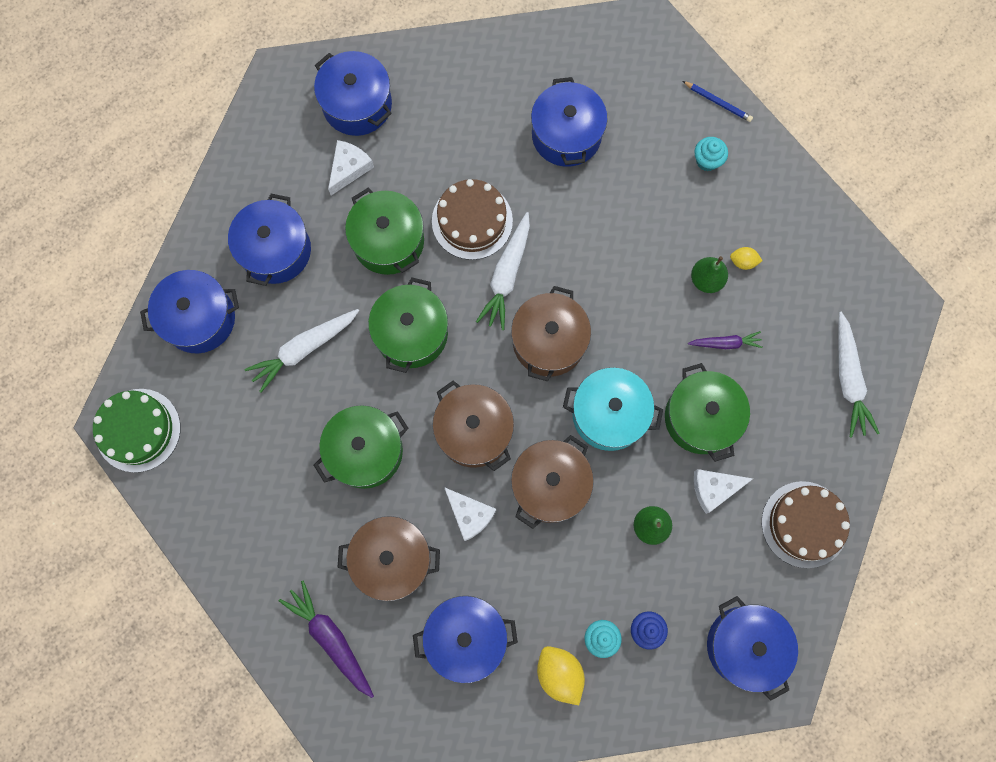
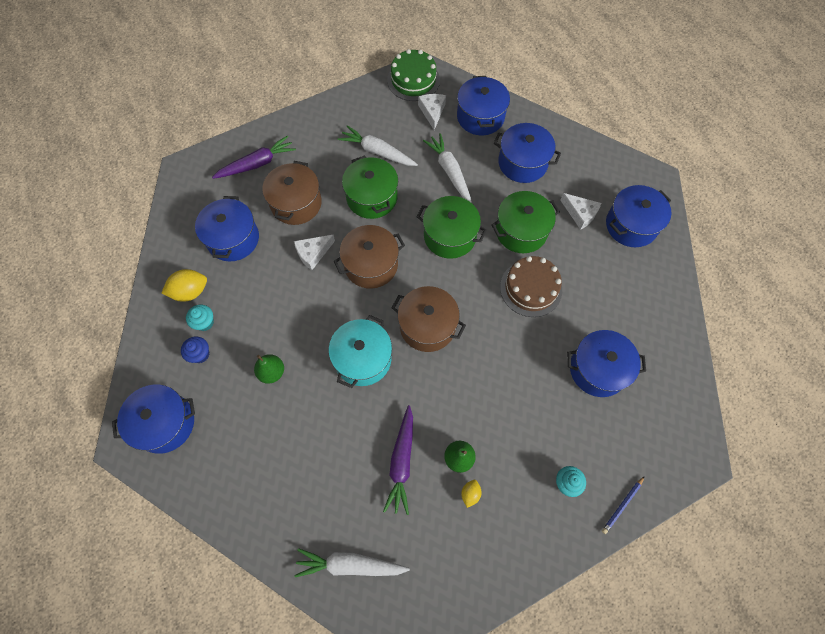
camera: 100 degrees right, 10 degrees down
(507, 275) = (484, 305): white carrot -> white carrot (377, 152)
(550, 485) = (320, 308): brown pot -> none
(701, 418) = (345, 428): green pot -> none
(714, 489) = (287, 426): white cheese -> white cheese (432, 112)
(725, 343) = (401, 462): purple carrot -> purple carrot, size x1.71
(804, 524) = (240, 493): brown cake -> none

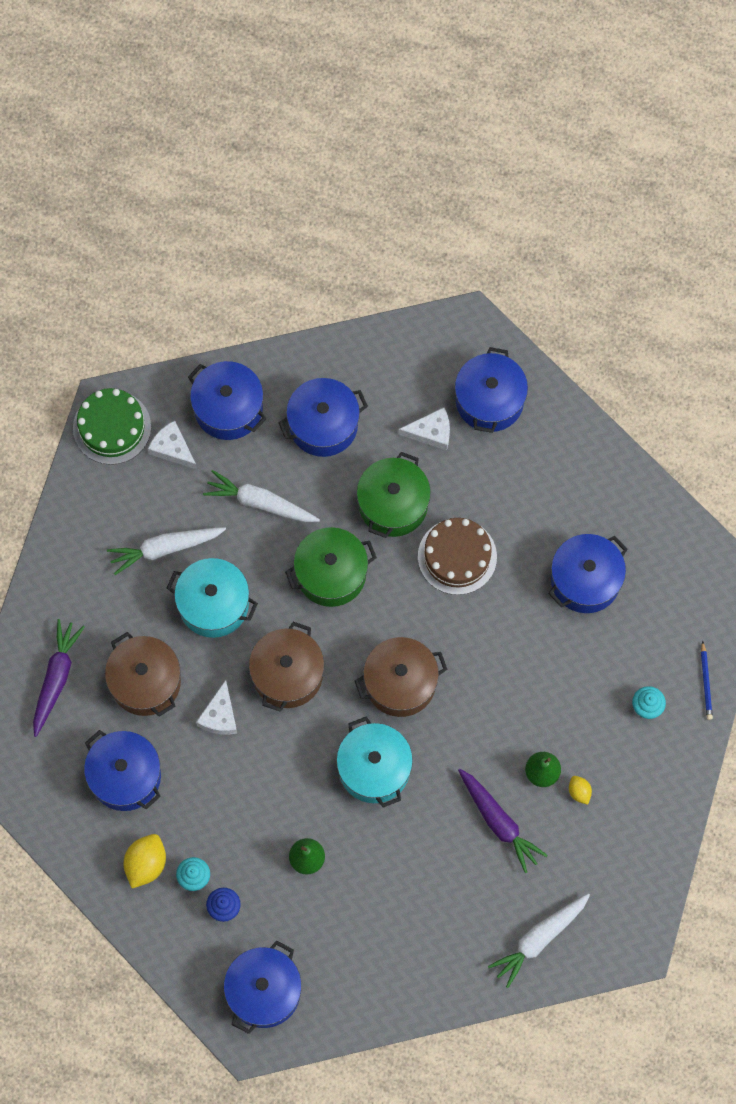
camera: 45 degrees left, 5 degrees up
(372, 197) = (213, 604): green pot -> turquoise pot

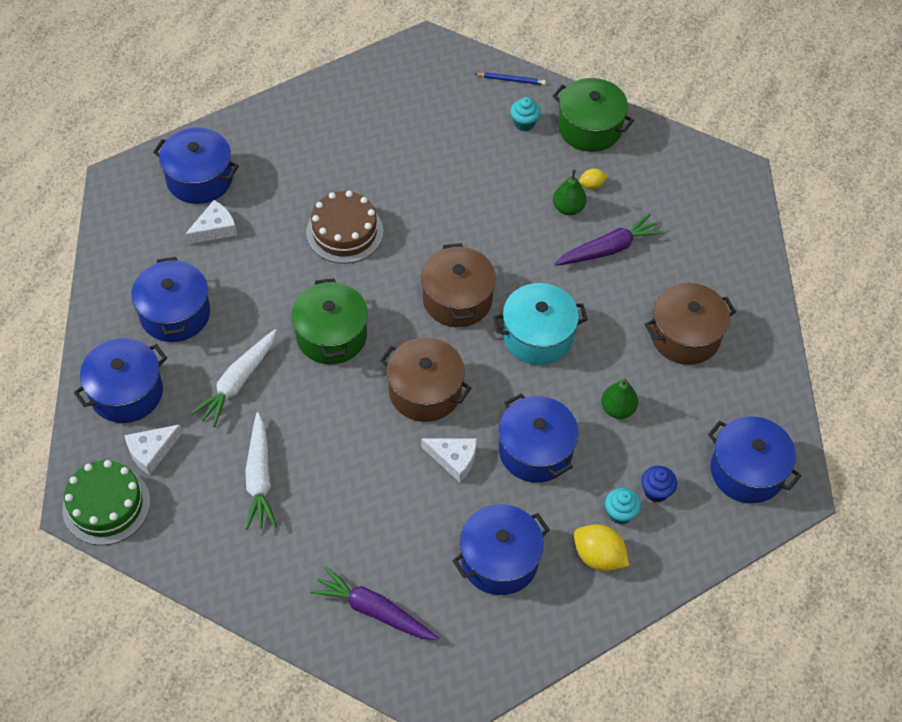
camera: 80 degrees left, 15 degrees down
(145, 682) = (400, 522): brown pot -> brown pot (685, 336)
(213, 604) = (333, 443): turquoise pot -> none
(393, 504) = (276, 272): green pot -> green pot (589, 128)
(431, 432) = (214, 229): white cheese -> white cheese turned 45 degrees clockwise
(539, 939) = (723, 240): white carrot -> none
(585, 580) = (396, 143): blue pot -> blue pot (535, 451)

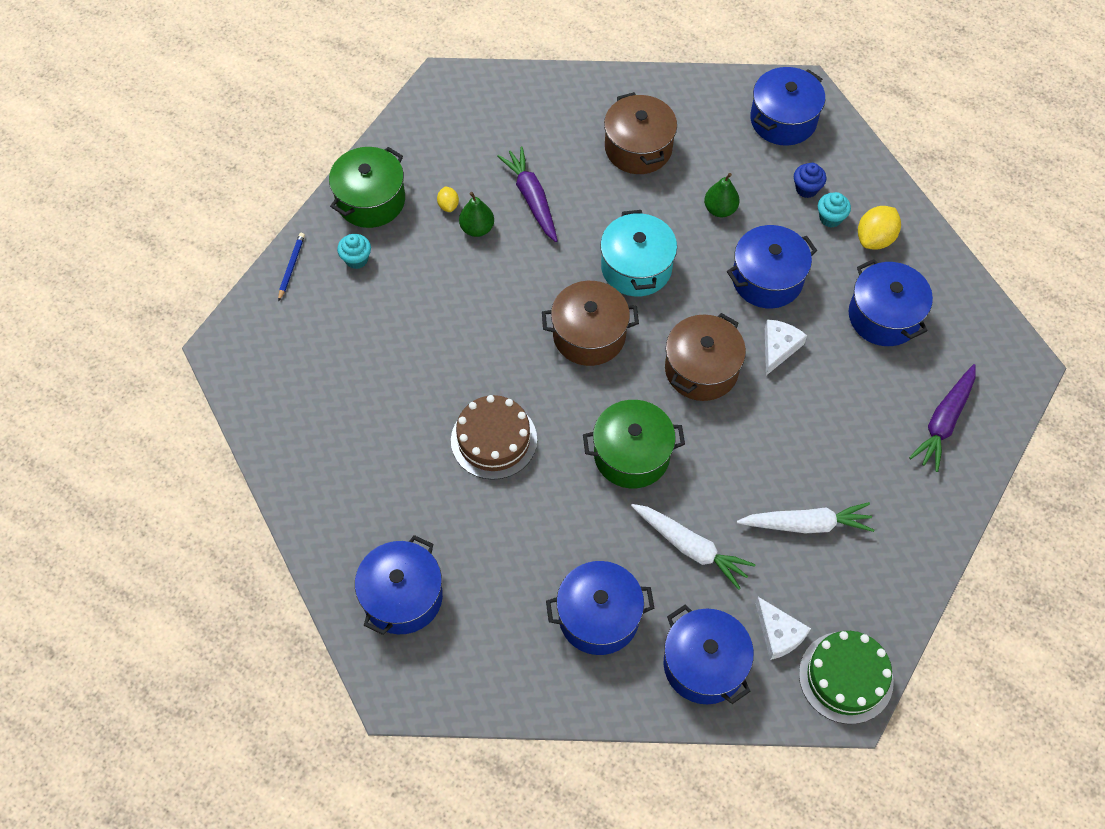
camera: 85 degrees left, 5 degrees up
(214, 229) = (479, 577): white cheese -> none

